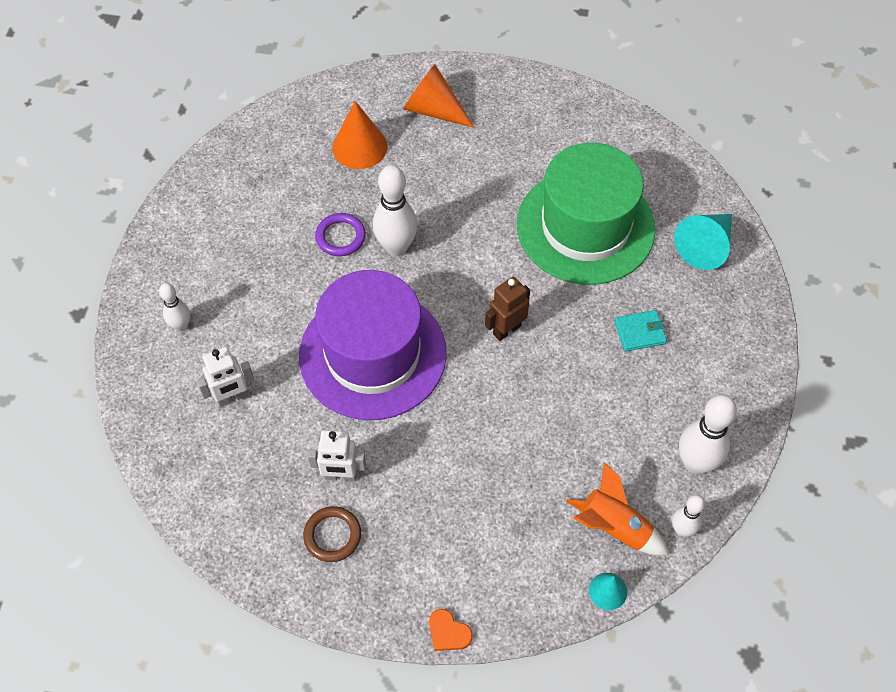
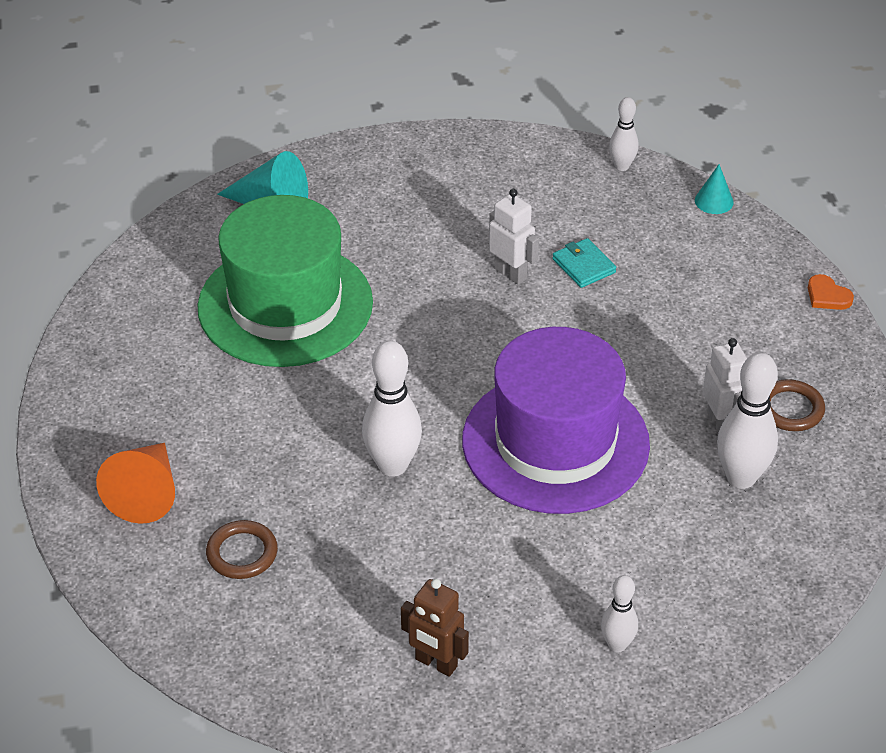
camera: 110 degrees left, 15 degrees down
(232, 398) = (685, 553): white robot -> white robot (511, 273)
(340, 237) = (401, 526): purple ring -> none
(359, 147) = (242, 553): orange cone -> brown ring
(448, 632) = (827, 296): orange heart -> orange heart turned 120 degrees clockwise
(506, 329) = (462, 337): brown robot -> brown robot (436, 663)
(614, 527) = (647, 209): orange rocket -> none
(640, 332) = (411, 234): turquoise wallet -> turquoise wallet (583, 266)
(695, 463) = (546, 169): white bowling pin -> white bowling pin (741, 477)

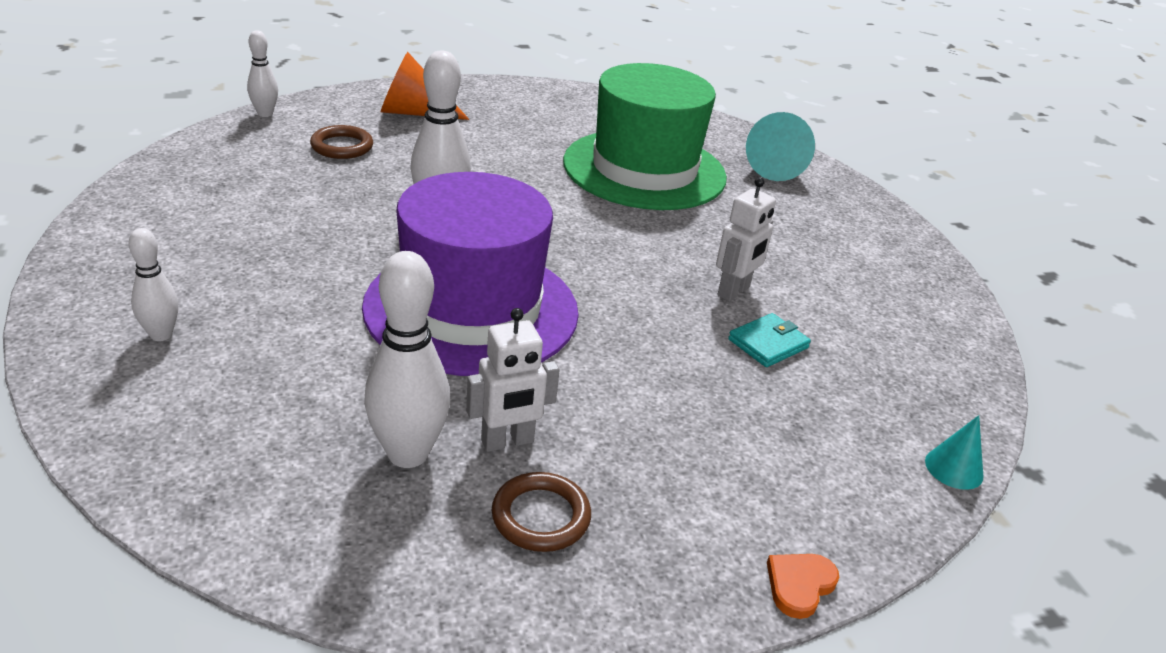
camera: 80 degrees right, 10 degrees down
(436, 663) = (183, 228): brown robot -> none
(622, 166) = (972, 385): white bowling pin -> white bowling pin (265, 114)

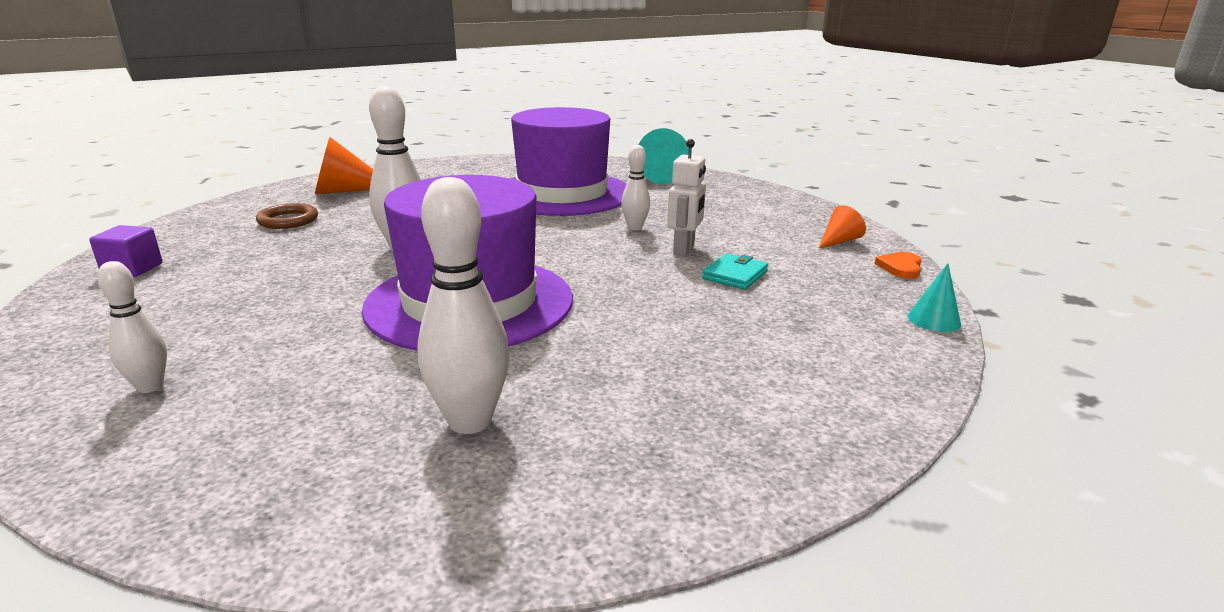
camera: 15 degrees left, 10 degrees down
(182, 182) = (132, 269): none -> purple cube
(265, 114) = (202, 211): white bowling pin -> white bowling pin (635, 228)
(507, 442) = (562, 388): white robot -> none
(541, 516) = (630, 437): brown ring -> none
(644, 169) = (562, 193): green hat -> purple hat
(799, 585) = (890, 428): orange heart -> orange heart (900, 267)
(926, 324) = (839, 241): none -> orange cone

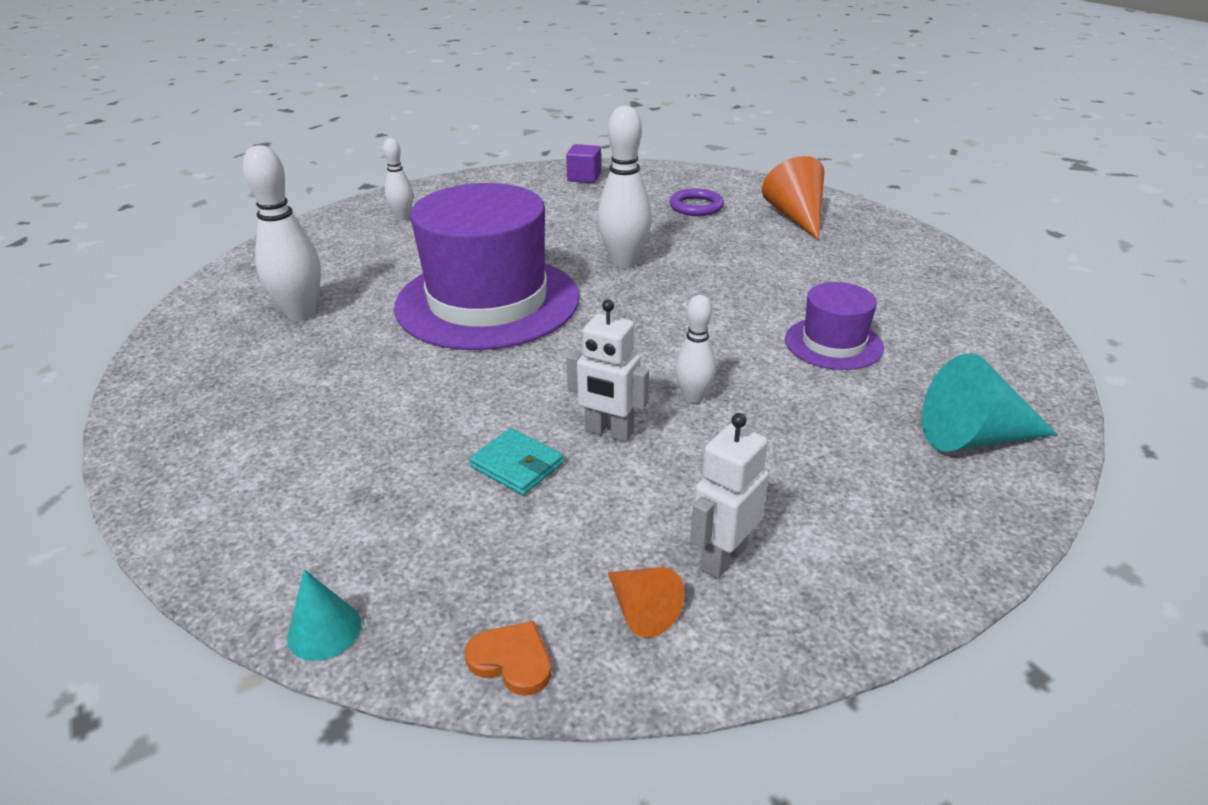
camera: 95 degrees right, 10 degrees up
(288, 220) = (696, 206): brown ring -> purple ring
(562, 193) = (833, 343): purple hat -> purple hat, size x0.48
(787, 225) = (723, 558): none -> white robot

